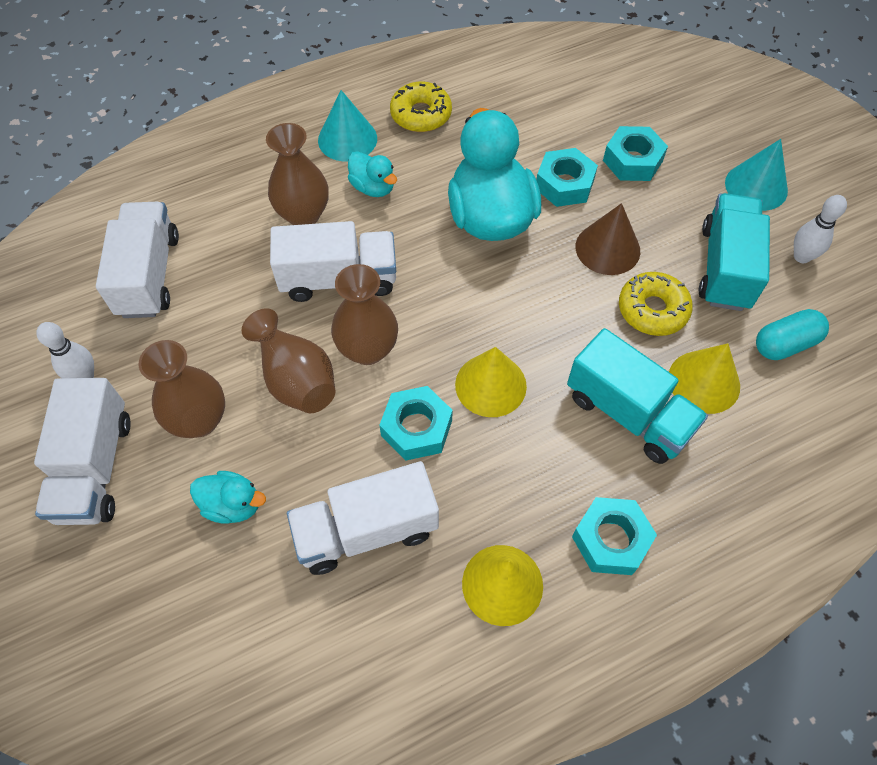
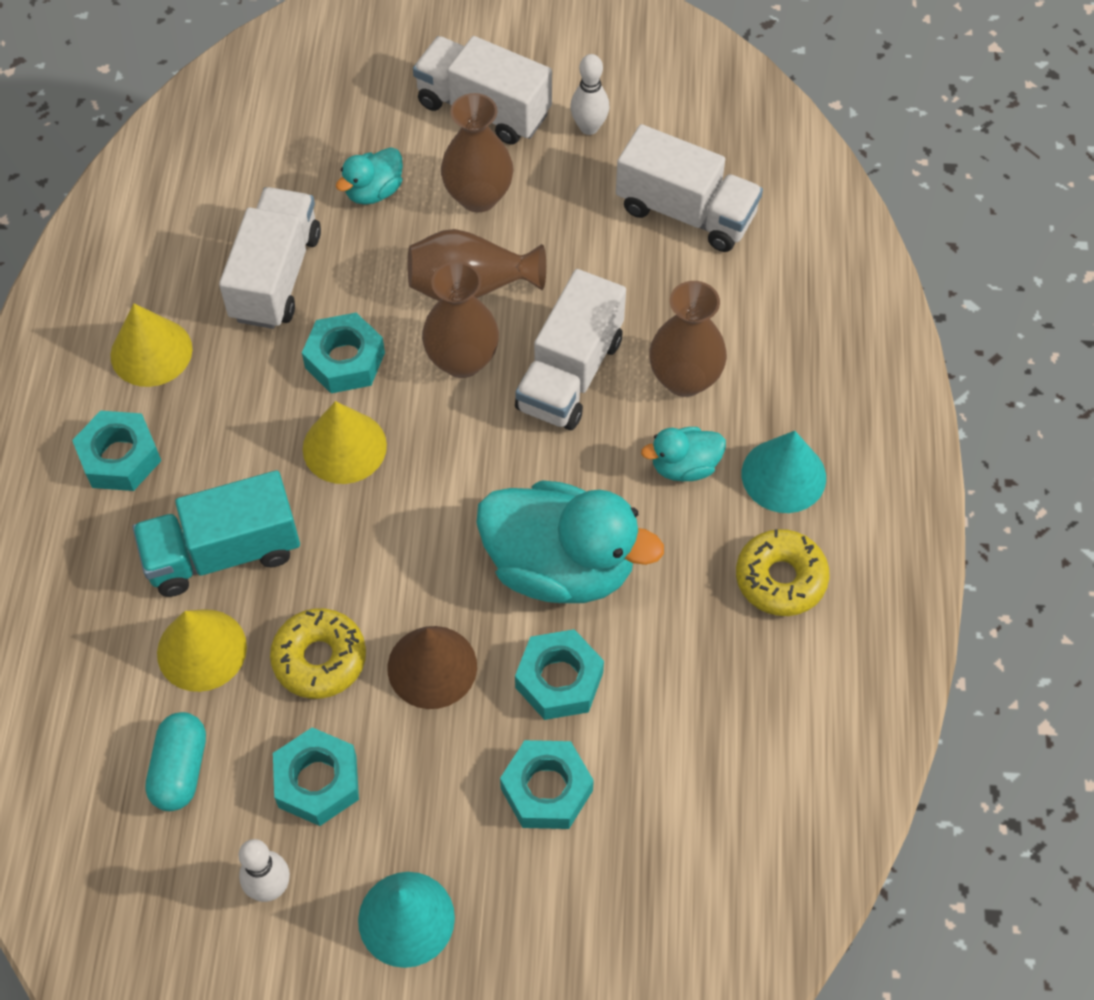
camera: 120 degrees right, 0 degrees up
(725, 267) = (317, 781): turquoise truck -> turquoise nut

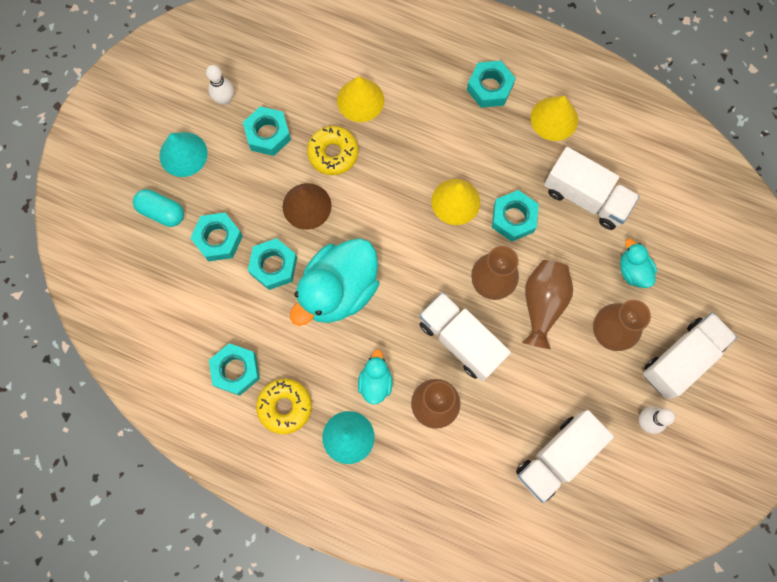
camera: 110 degrees right, 15 degrees up
(180, 769) = (300, 75): turquoise capsule -> turquoise capsule (162, 212)
(223, 552) = (412, 124): turquoise truck -> none
(757, 673) = (236, 370): none -> turquoise nut

